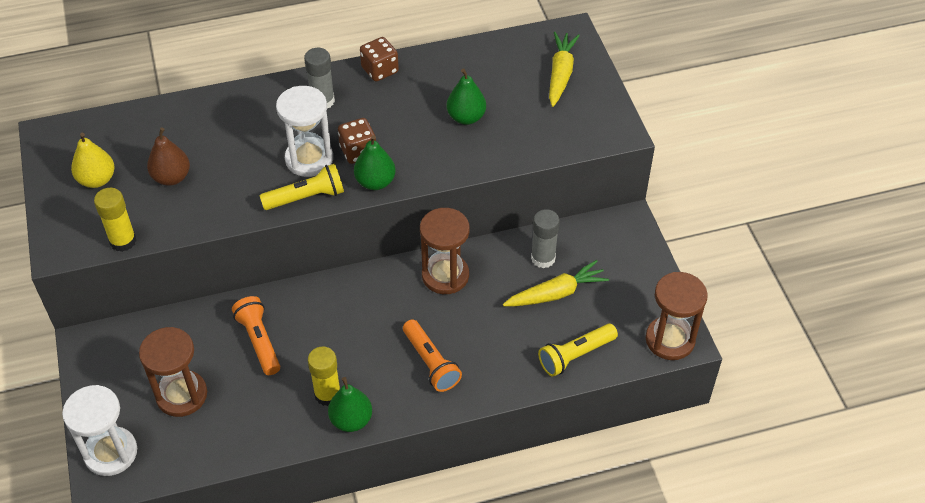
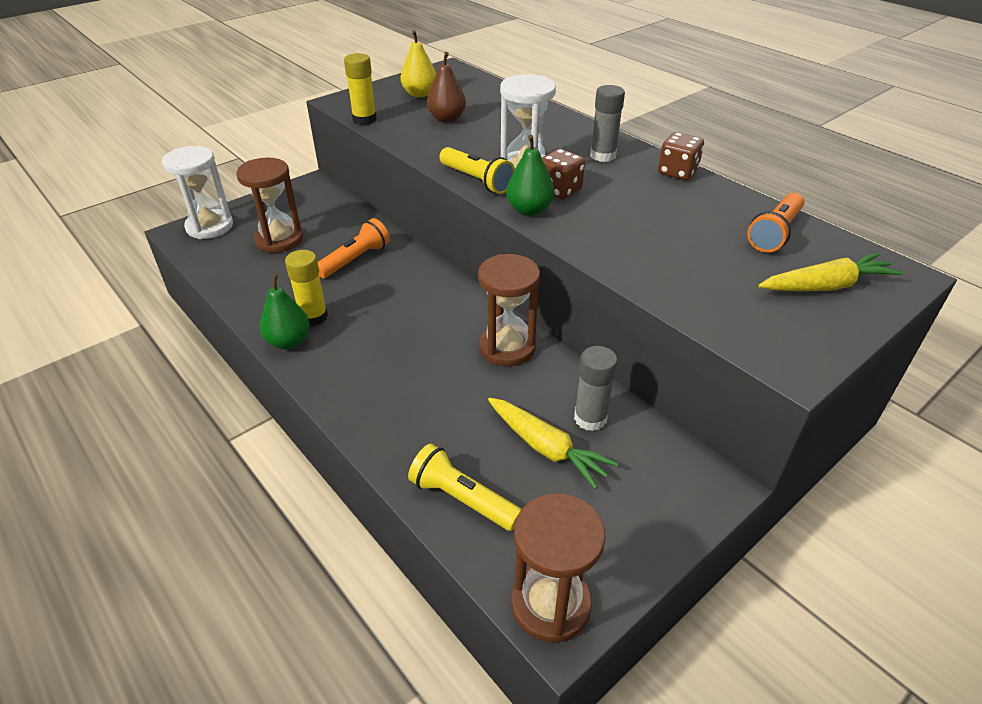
camera: 65 degrees right, 10 degrees down
(431, 362) = (386, 374): orange flashlight -> orange flashlight (775, 233)
(466, 117) = (675, 238): green pear -> none

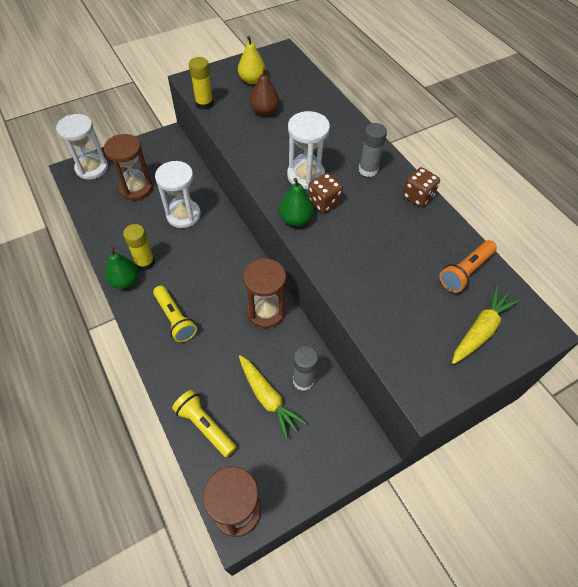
camera: 10 degrees right, 15 degrees up
(355, 259) = (183, 215): orange flashlight -> white hourglass
(477, 180) = (267, 182): yellow flashlight -> yellow flashlight (175, 319)
(826, 286) = (480, 330): yellow carrot -> yellow carrot turned 45 degrees counterclockwise

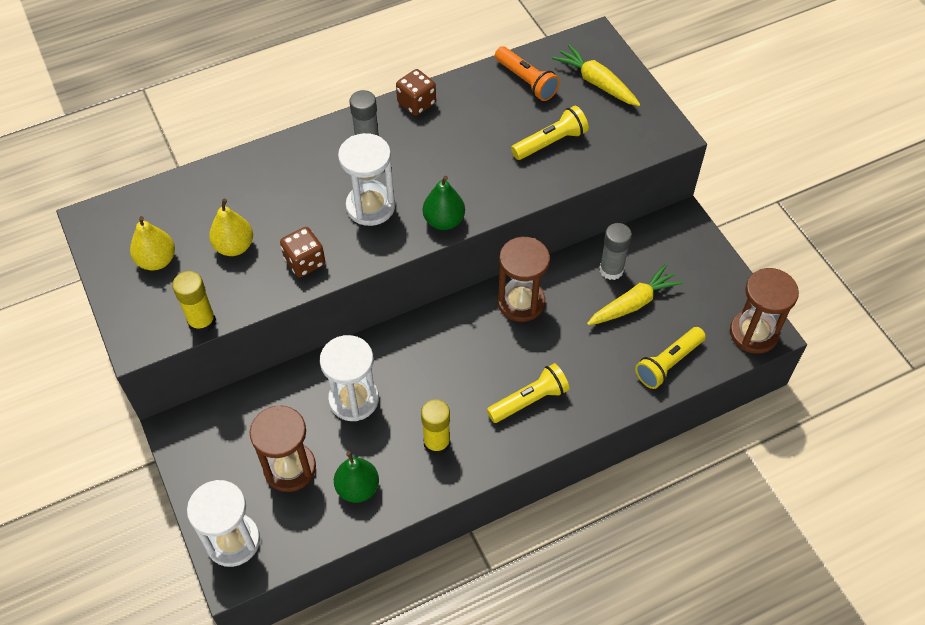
camera: 85 degrees left, 0 degrees up
(125, 281) = (467, 465): green pear -> green pear (358, 488)
(264, 111) = (234, 246): brown pear -> yellow pear
(324, 202) = (418, 191): brown dice -> brown dice (305, 262)
(393, 291) = (550, 142): none -> yellow flashlight

